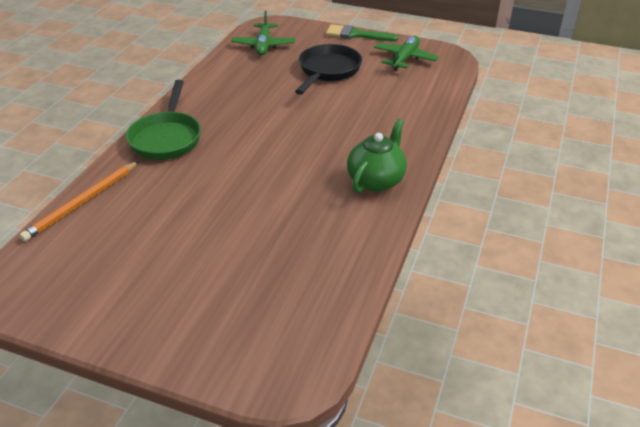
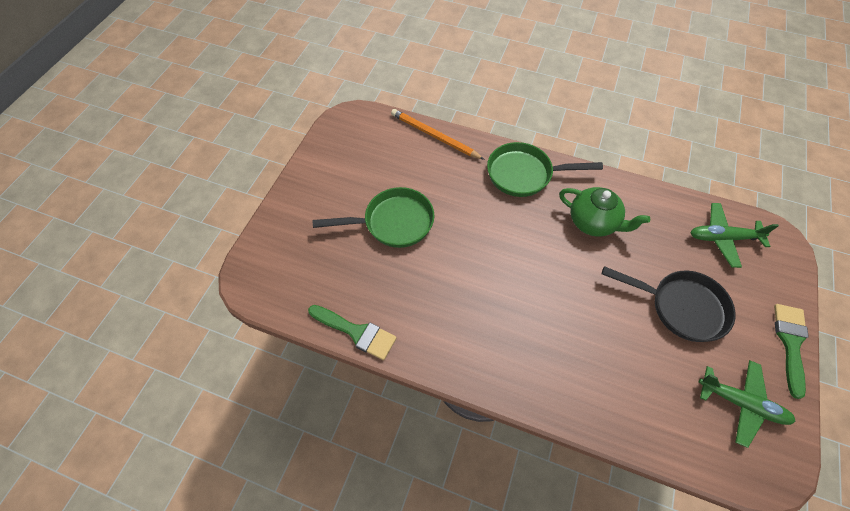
camera: 90 degrees right, 20 degrees up
(214, 237) = (393, 222): none -> green pan
(363, 263) = (356, 332): none -> green brush
(376, 180) = (472, 349): green teapot -> green teapot (593, 222)

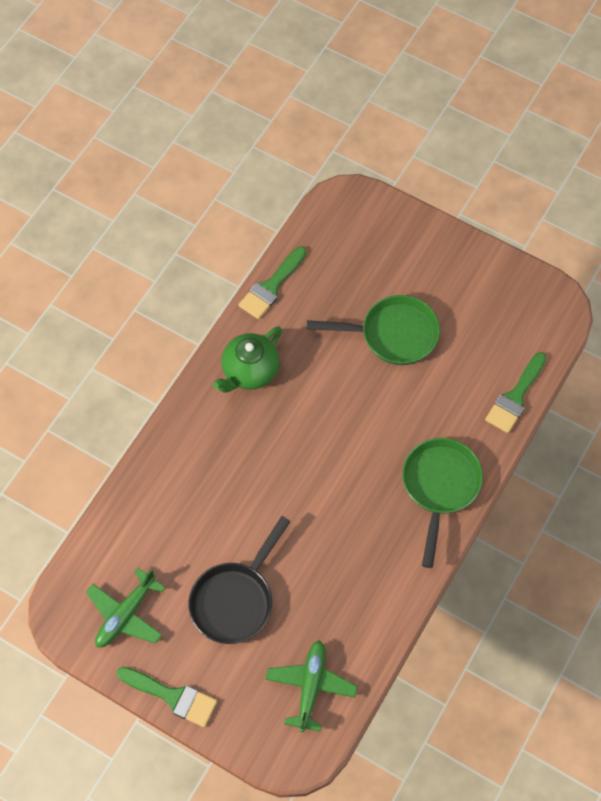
camera: 100 degrees right, 5 degrees up
(393, 222) = (393, 334): green pan -> green pan turned 90 degrees counterclockwise
(434, 136) = (515, 397): orange pencil -> green brush
(593, 222) = (357, 544): green teapot -> green teapot (249, 371)

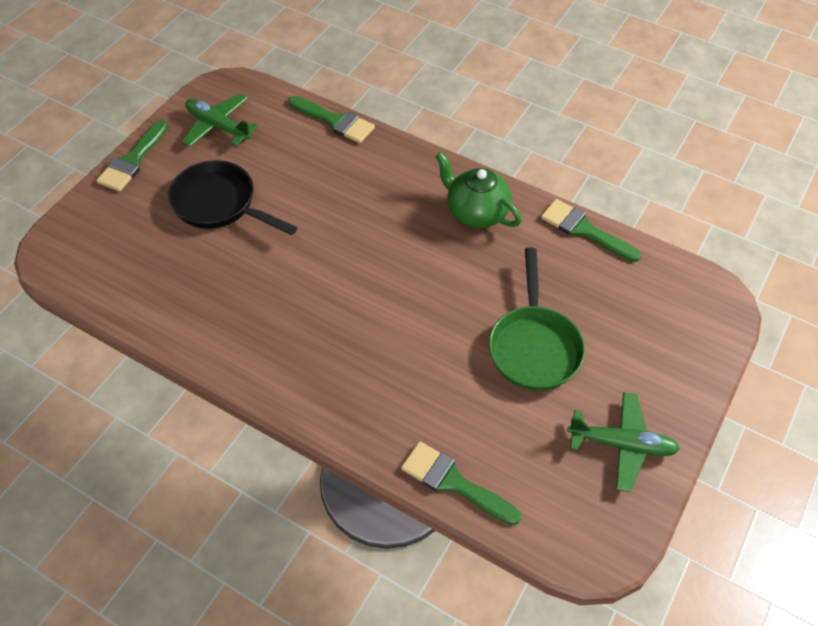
camera: 90 degrees right, 10 degrees down
(124, 498) = (335, 121): none -> green brush
(310, 686) = (117, 264): green plane -> green plane (622, 445)
(439, 487) = (331, 389): green pan -> none

